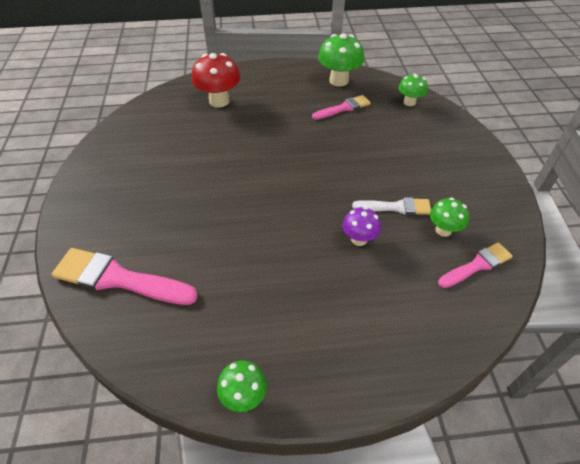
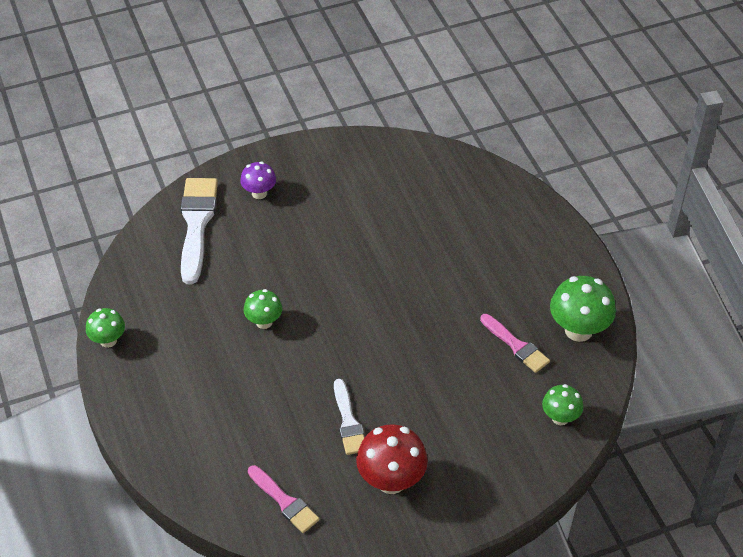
camera: 75 degrees right, 0 degrees up
(118, 279) = (196, 224): pink brush -> white brush
(219, 101) = (478, 218): red mushroom -> red mushroom (391, 480)
(359, 239) = (291, 393): purple mushroom -> purple mushroom (259, 193)
(443, 230) = (326, 468): green mushroom -> green mushroom (264, 322)

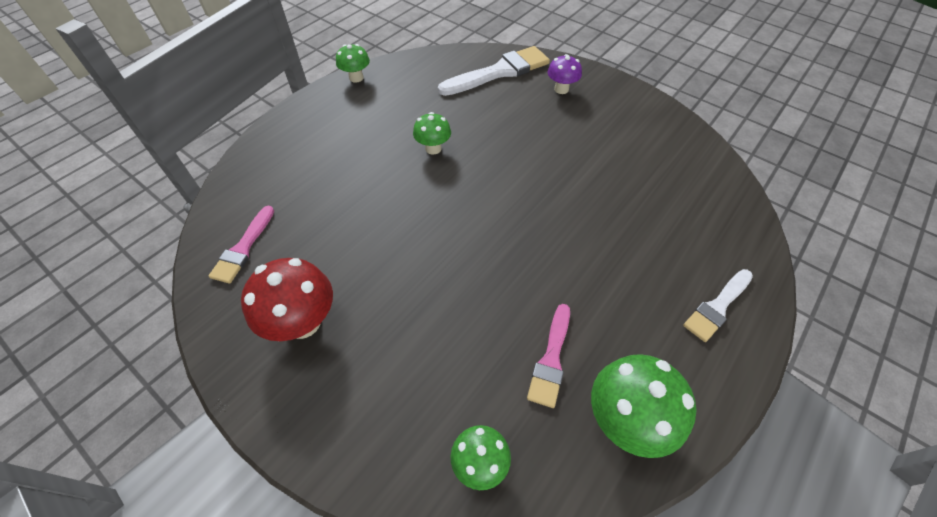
camera: 60 degrees right, 5 degrees up
(348, 422) = (358, 254): white brush -> white brush (717, 307)

